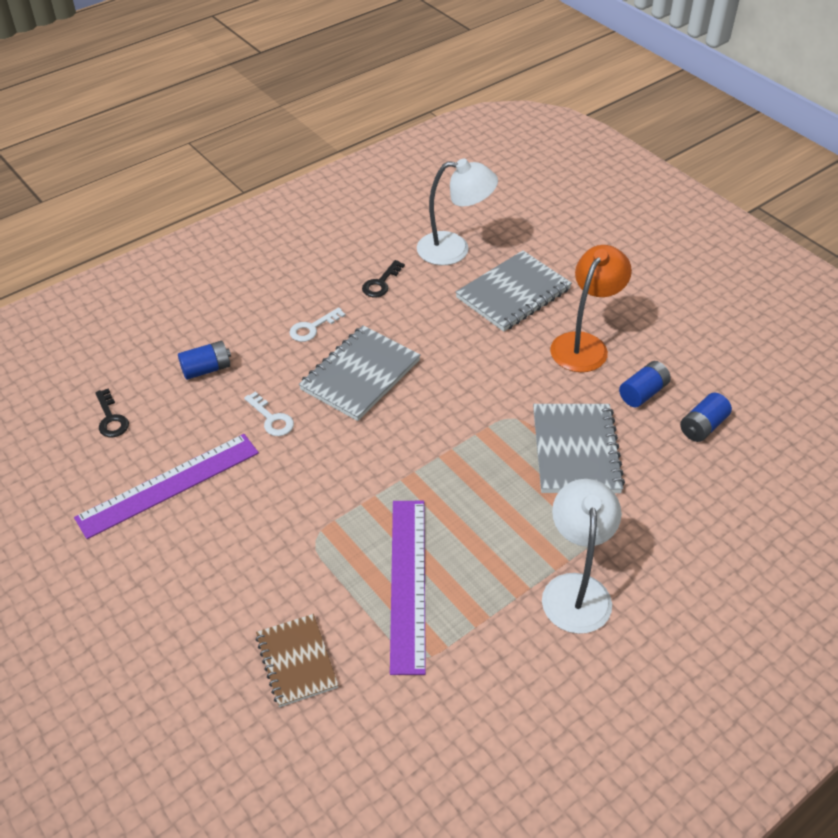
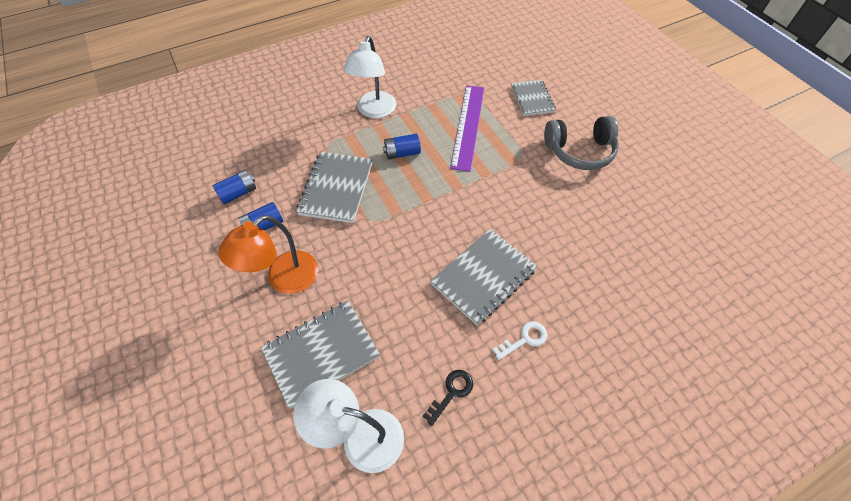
camera: 170 degrees left, 10 degrees up
(111, 418) = (688, 265): black key -> none
(168, 484) = (626, 204): purple ruler -> none
(206, 369) = (619, 304): blue battery -> blue battery (402, 153)
(222, 561) = (579, 151): none -> grey headphones
(272, 419) = (556, 246): white key -> none
(296, 661) = (532, 99): brown notebook -> grey notebook

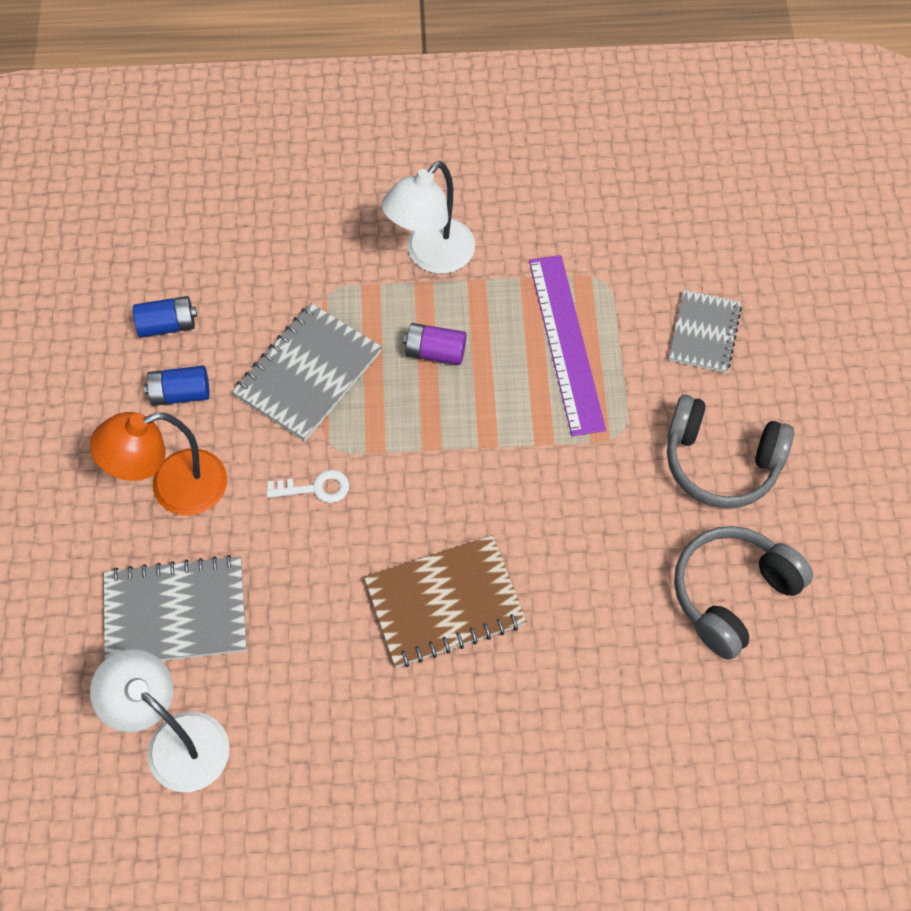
camera: 25 degrees right, 5 degrees up
(402, 153) = (435, 352): blue battery -> purple battery
(451, 392) = (314, 739): black key -> none
(468, 126) = (565, 343): purple ruler -> purple ruler turned 45 degrees counterclockwise
(483, 277) = (445, 603): grey notebook -> brown notebook
(524, 339) = (450, 715): white key -> white key (316, 488)
(629, 209) = (732, 594): none -> grey headphones

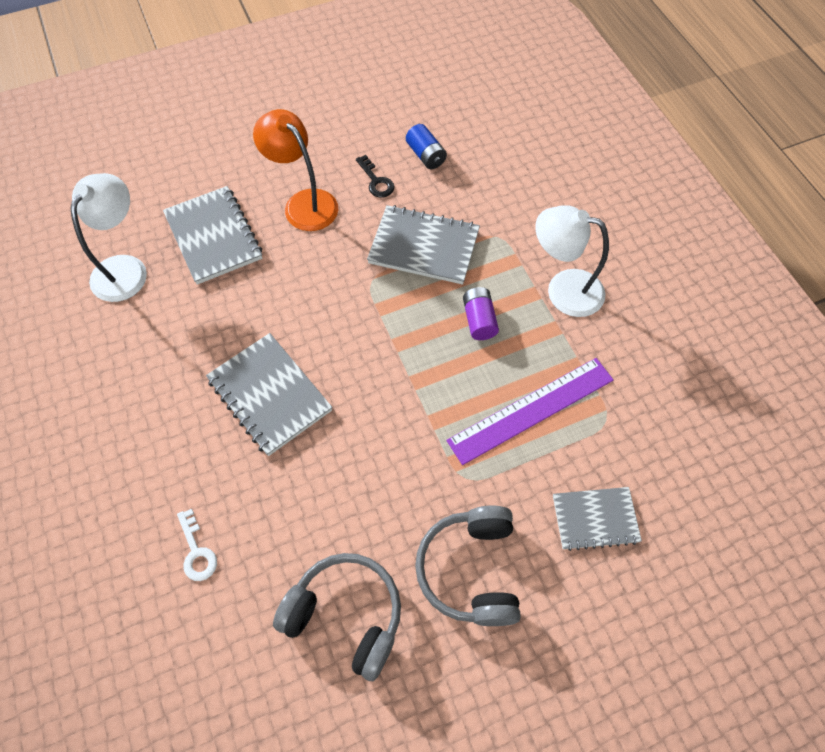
camera: 70 degrees right, 0 degrees up
(180, 394) = (376, 181): blue battery -> black key
(316, 488) = (334, 283): white key -> white key (197, 551)
(445, 603) = (269, 395): brown notebook -> grey notebook

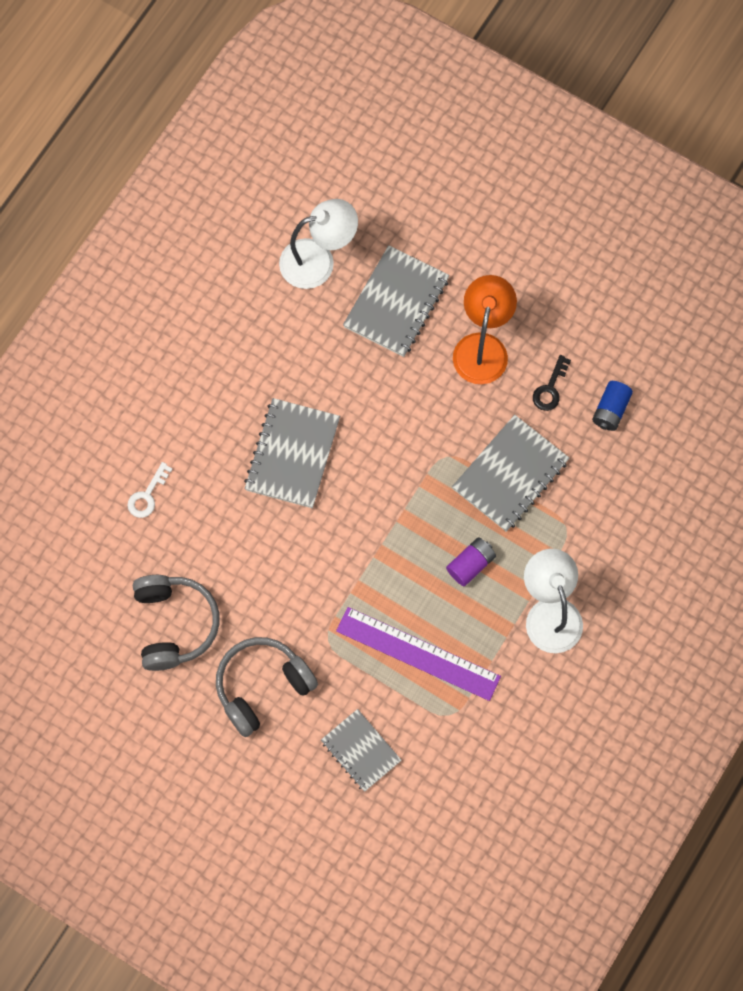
camera: 55 degrees right, 10 degrees up
(424, 247) = (510, 474): grey notebook -> grey notebook turned 60 degrees clockwise

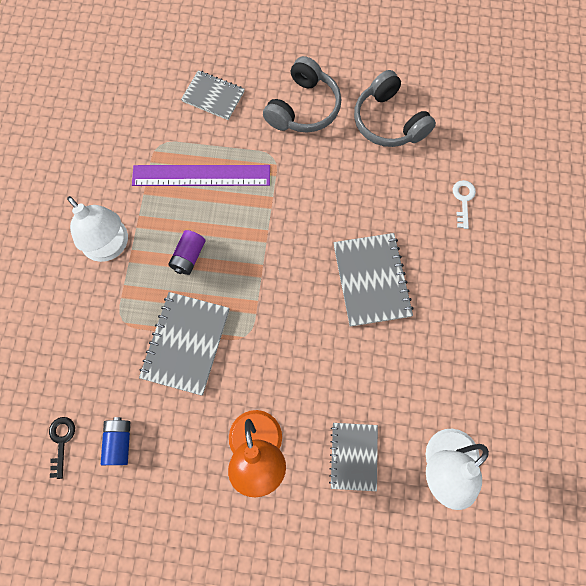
camera: 155 degrees right, 0 degrees up
(396, 303) = (353, 456): grey notebook -> grey notebook, size x0.66
(550, 388) = (181, 438): black key -> black key (61, 441)

